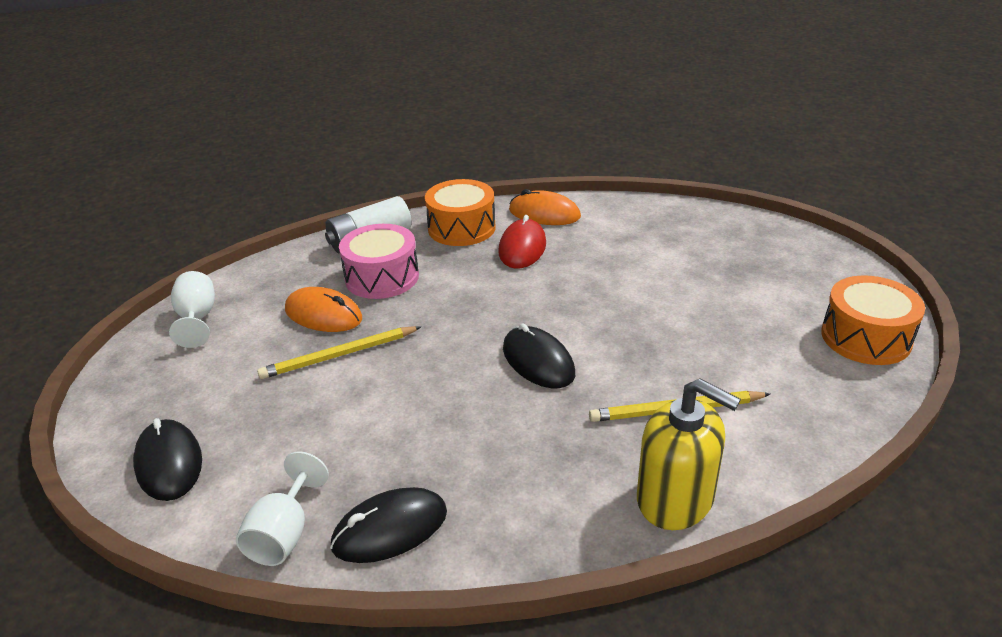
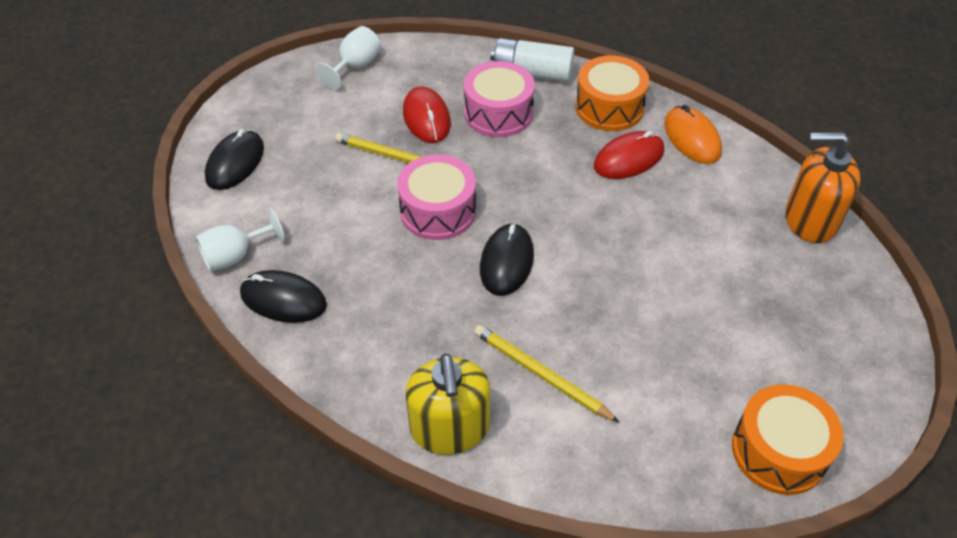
camera: 45 degrees right, 15 degrees up
(323, 314) = (426, 118): orange mouse -> red mouse
(431, 367) = (438, 211): none -> pink drum
(680, 213) = (810, 220): none -> orange soap dispenser

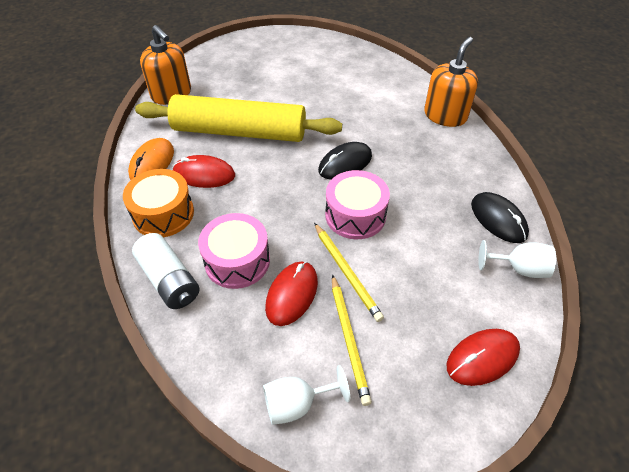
camera: 140 degrees left, 0 degrees up
(235, 163) = (482, 358): black mouse -> red mouse
(450, 428) = (445, 115): yellow soap dispenser -> orange soap dispenser
(541, 374) = (382, 111): yellow pencil -> yellow pencil (349, 339)
(665, 224) = (239, 131): none -> yellow rolling pin
(779, 451) = (316, 46): orange drum -> none

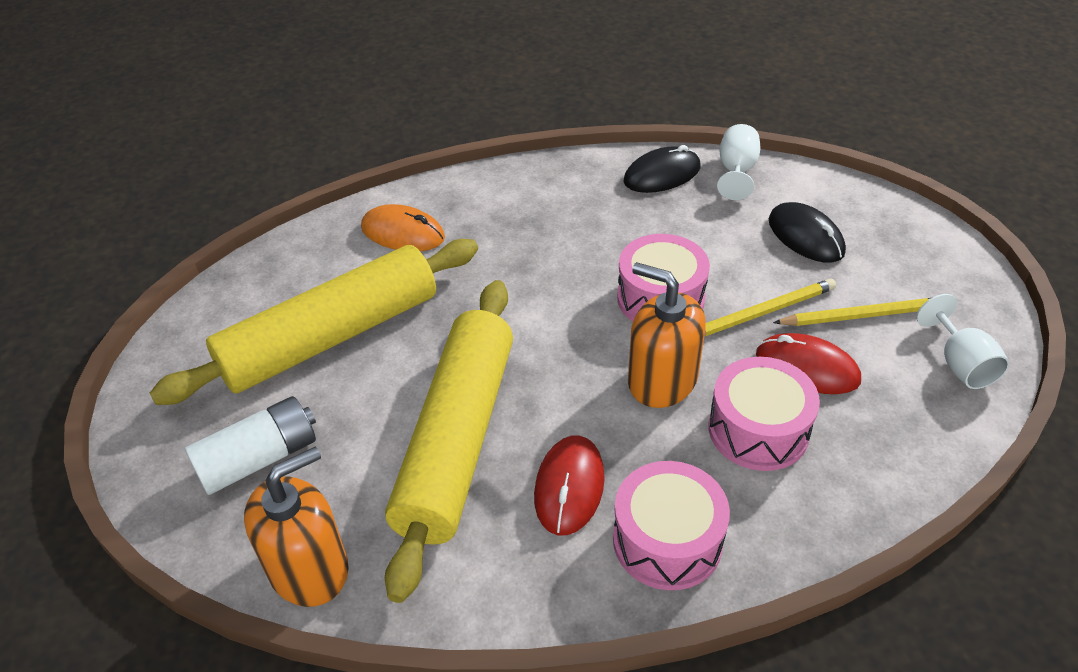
camera: 85 degrees left, 5 degrees down
(152, 163) = (532, 577): orange mouse -> orange mouse (403, 233)
(163, 214) = (667, 540): orange drum -> pink drum
(169, 280) = (807, 514): white battery -> white battery (259, 459)
(311, 82) = (331, 337): none -> yellow rolling pin
(345, 163) = (552, 303): black mouse -> black mouse (805, 236)
(445, 115) = (457, 192): orange soap dispenser -> orange soap dispenser (662, 380)
(482, 358) = (859, 215): red mouse -> none

